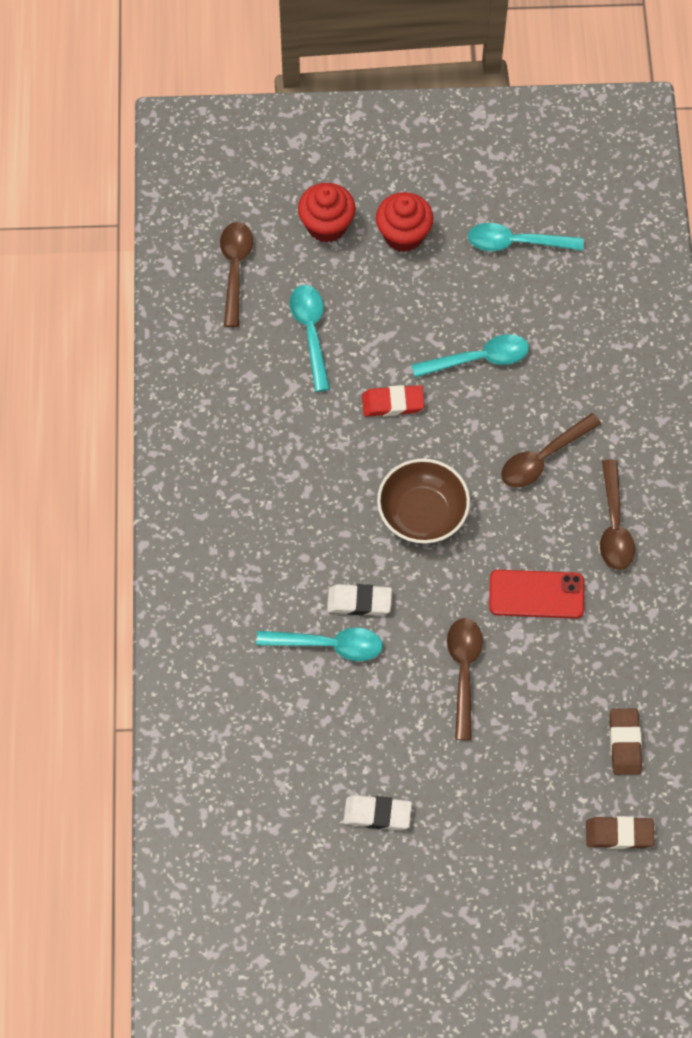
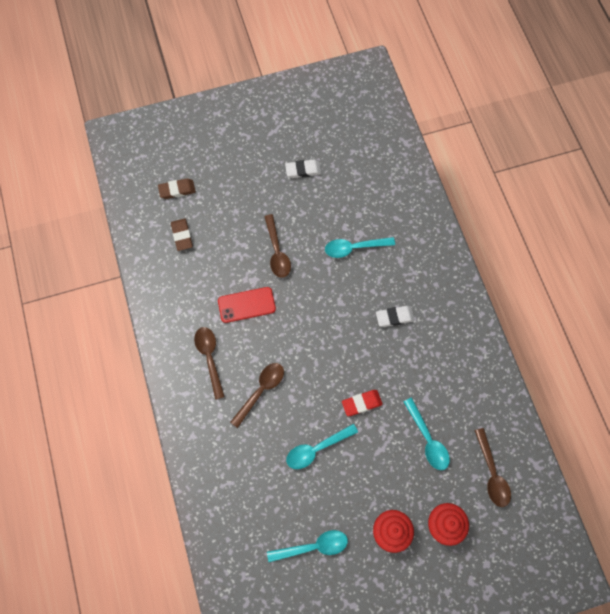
camera: 165 degrees right, 5 degrees up
(359, 602) = (345, 276): white eraser -> white eraser (394, 317)
(422, 513) = (324, 336): brown bowl -> none

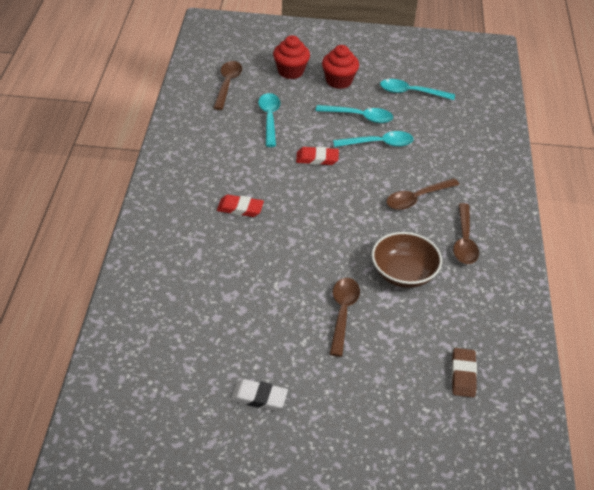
camera: 160 degrees left, 25 degrees down
(177, 190) = (454, 437): brown eraser -> none
(246, 305) = (403, 273): red phone -> brown bowl
(354, 248) = (244, 284): turquoise spoon -> turquoise spoon (359, 117)
(394, 317) = (240, 208): white eraser -> red eraser

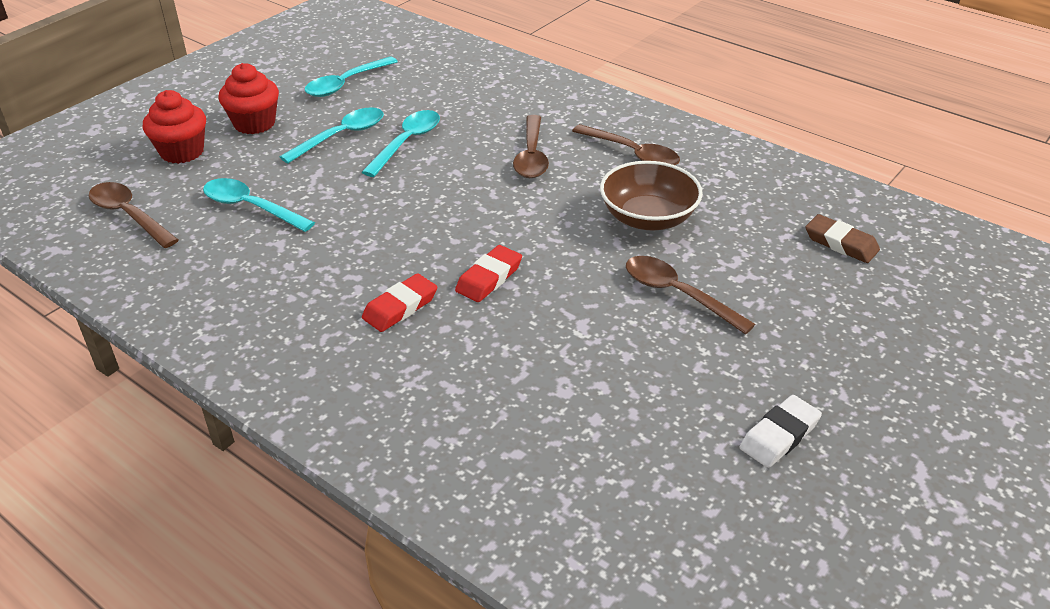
camera: 55 degrees left, 5 degrees down
(317, 158) = (378, 200): red eraser -> red eraser (489, 278)

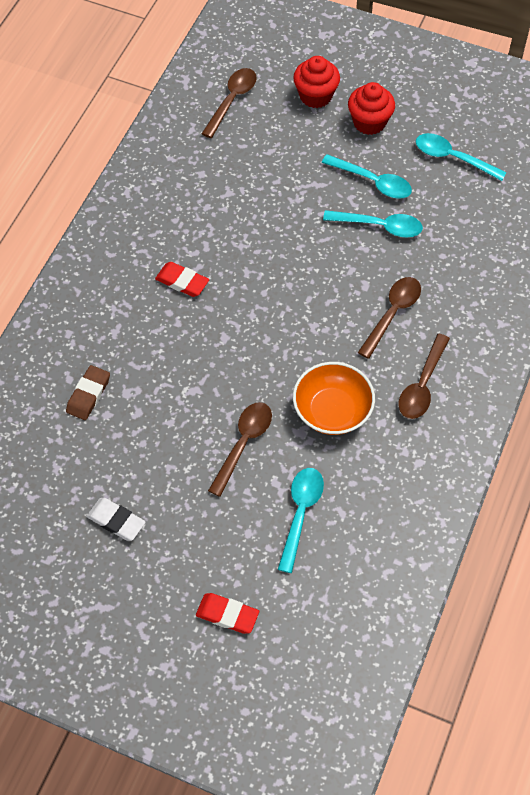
camera: 75 degrees right, 20 degrees up
(251, 207) = (263, 162): turquoise spoon -> turquoise spoon (300, 514)
(489, 278) = (227, 324): red eraser -> red eraser (227, 615)
(531, 156) = (392, 314): brown spoon -> brown spoon turned 135 degrees clockwise
(648, 218) = (332, 411): brown bowl -> orange bowl
(841, 243) = (343, 552): brown eraser -> brown eraser (88, 395)

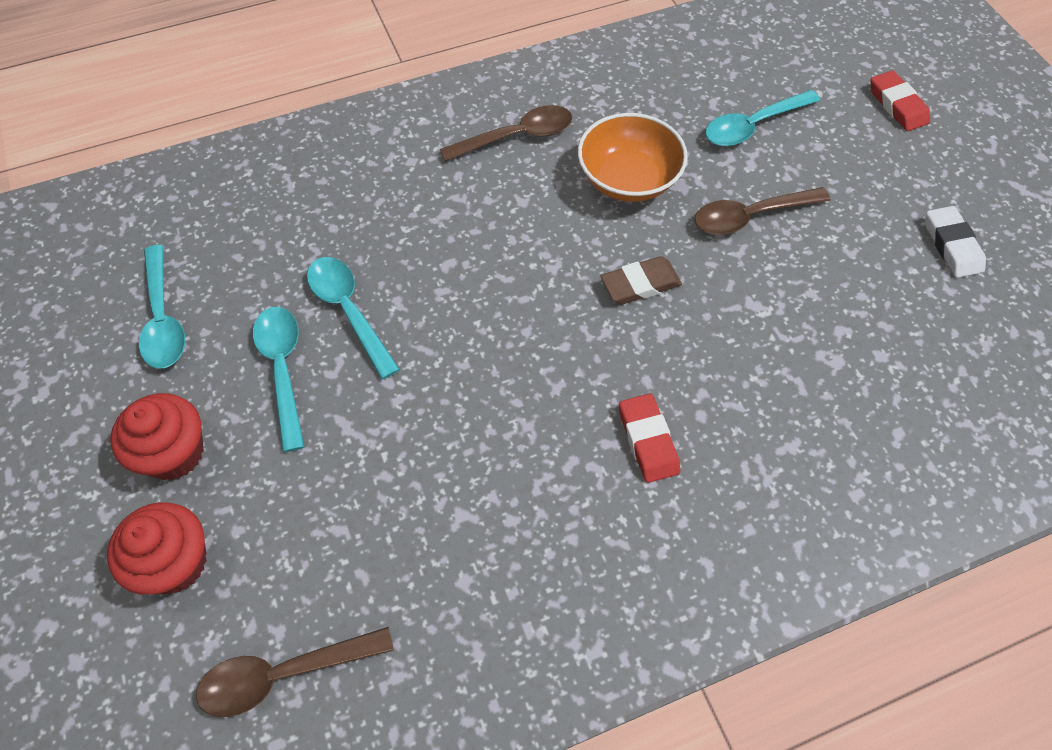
camera: 135 degrees left, 0 degrees up
(88, 395) = (887, 394): brown eraser -> brown eraser (640, 284)
(392, 314) = (460, 214): brown spoon -> none

